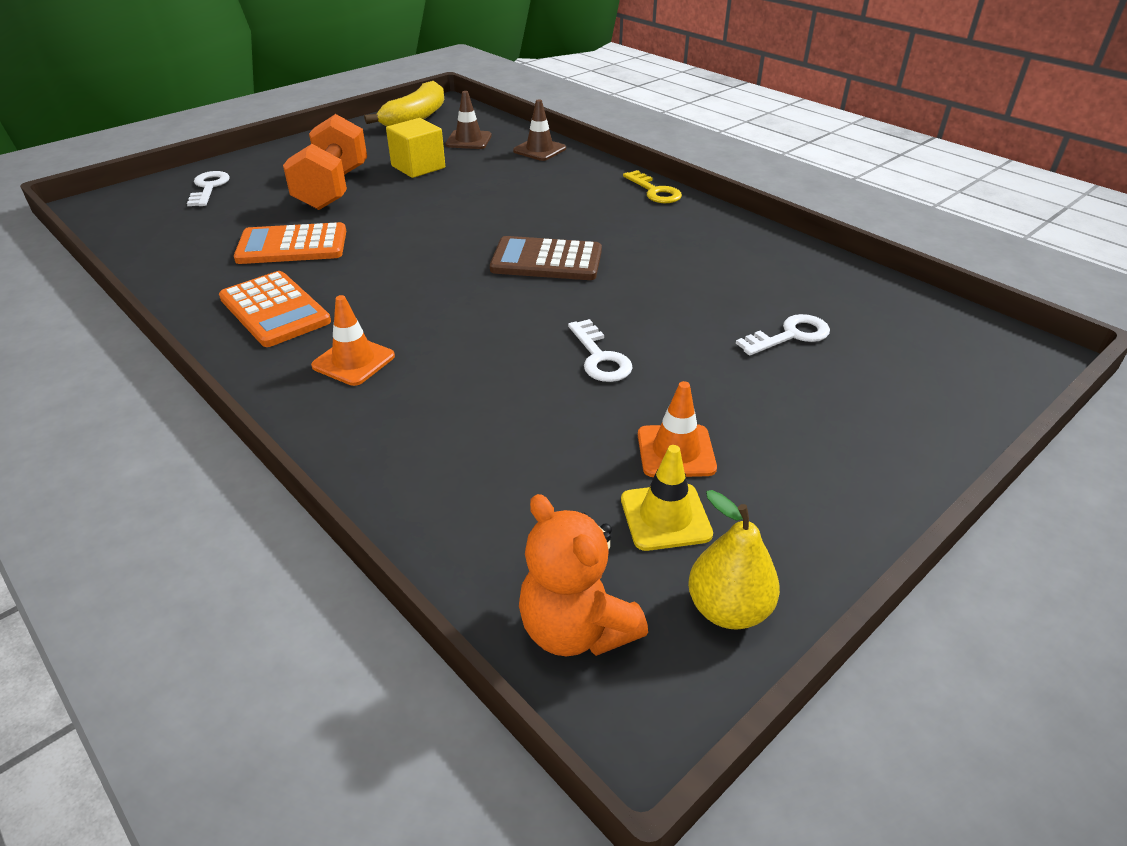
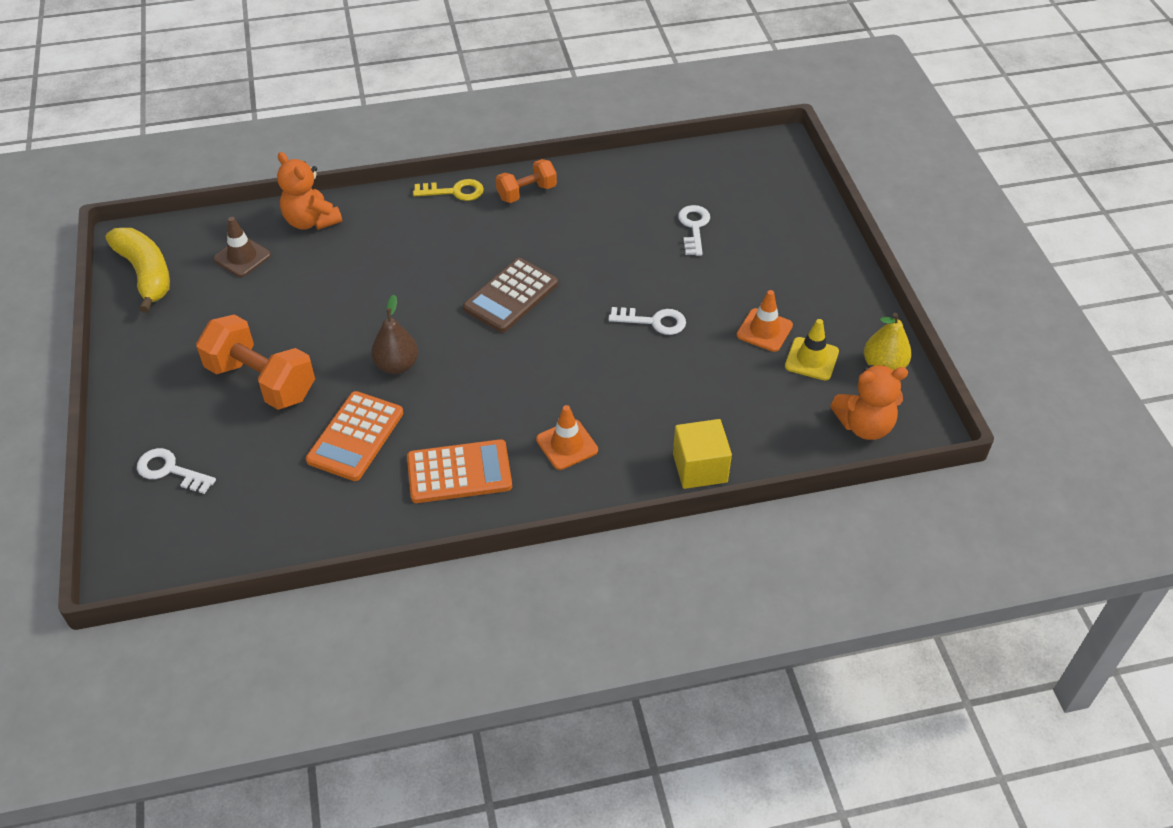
camera: 60 degrees left, 10 degrees up
(398, 236) = (397, 365): none -> brown pear
(418, 167) = (269, 310): yellow cube -> yellow cube (700, 468)
(539, 150) = (311, 221): brown traffic cone -> orange teddy bear
(702, 223) = (526, 192): none -> orange dumbbell

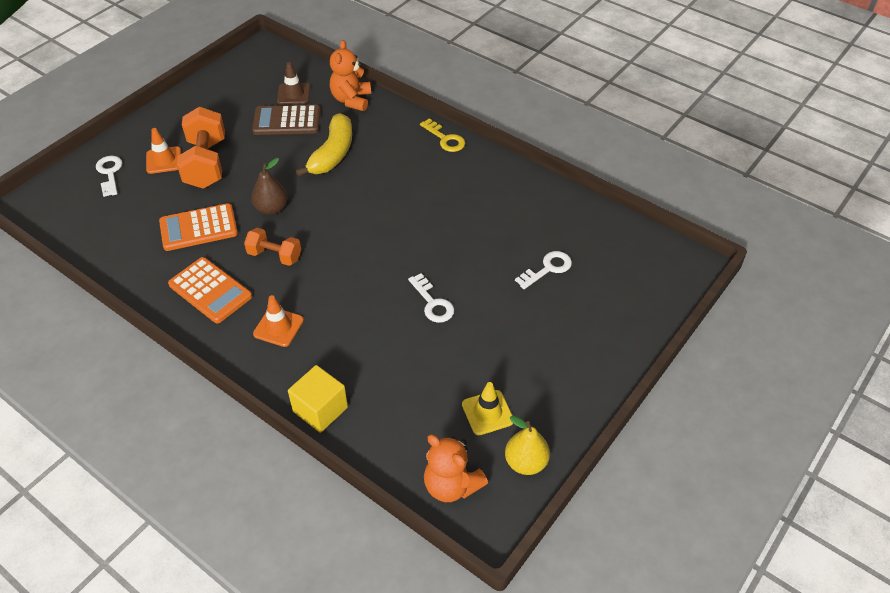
camera: 50 degrees right, 0 degrees up
(146, 274) = (243, 70): yellow banana -> yellow banana (332, 154)
(511, 296) = (381, 220): brown calculator -> brown calculator (287, 121)
(526, 192) = (483, 169): orange dumbbell -> orange dumbbell (275, 256)
(764, 330) = (488, 368): orange traffic cone -> orange traffic cone (164, 160)

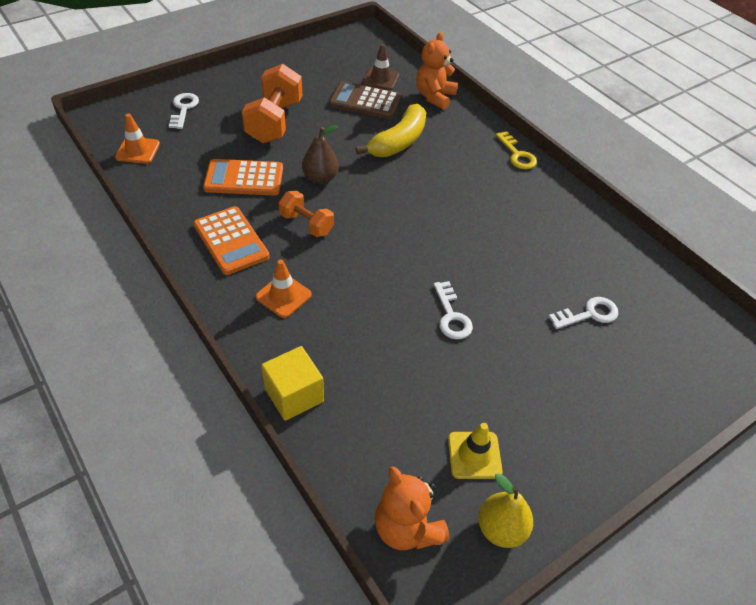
camera: 15 degrees right, 0 degrees up
(164, 160) = (237, 109): orange traffic cone -> orange traffic cone (137, 150)

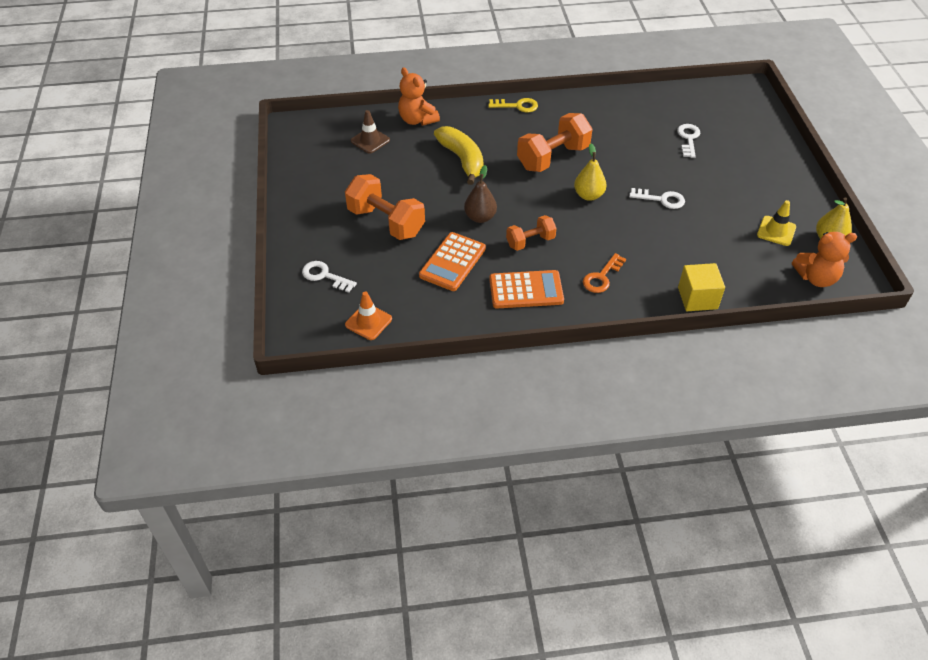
camera: 60 degrees left, 0 degrees up
(283, 296) = (602, 277): orange traffic cone -> orange key
(365, 101) = (395, 160): brown calculator -> none
(412, 249) = (588, 195): none -> yellow pear
(454, 204) = (553, 157): none -> orange dumbbell

